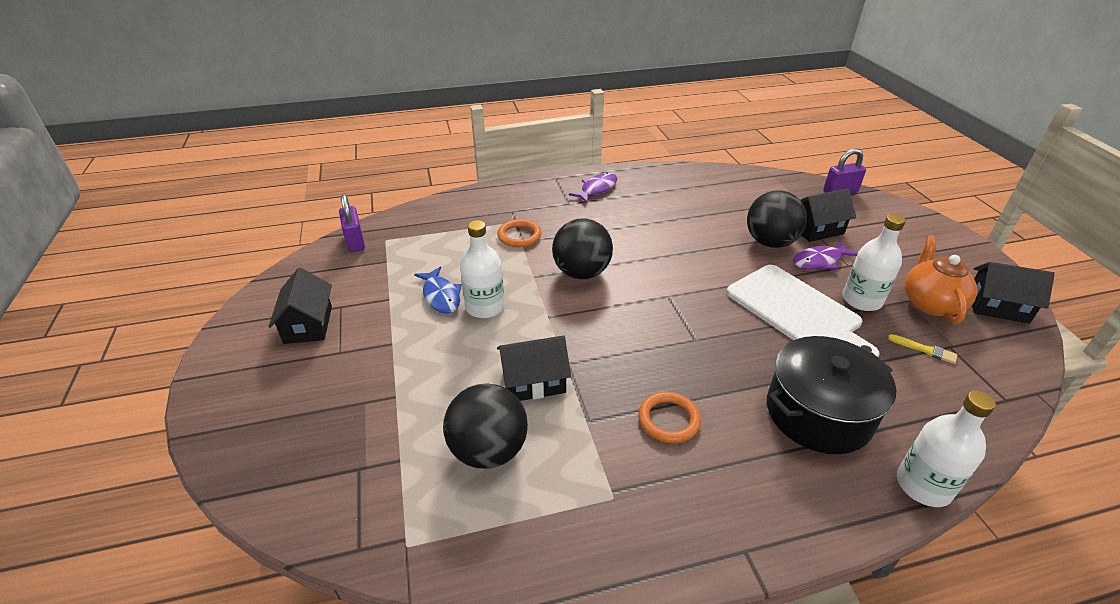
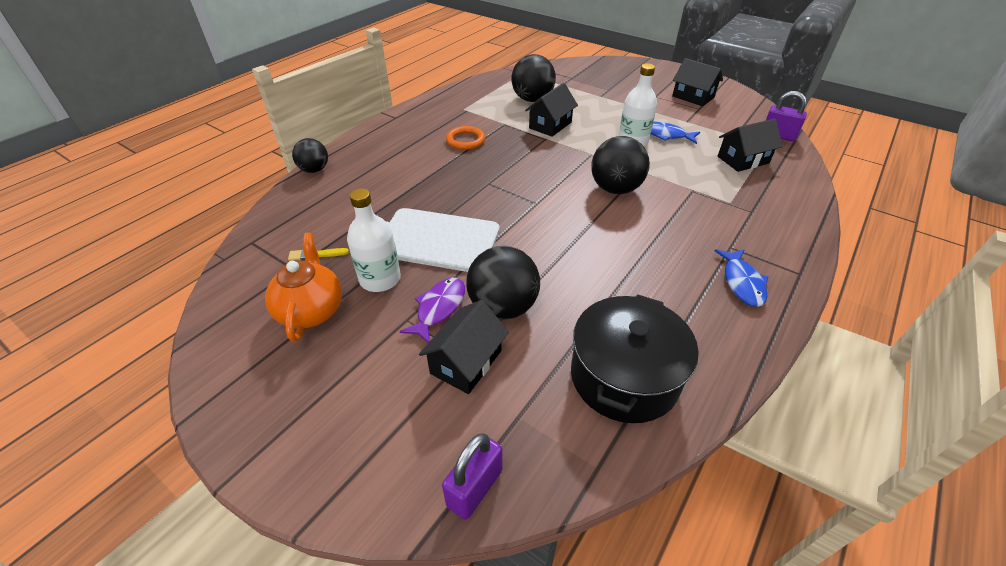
camera: 140 degrees right, 5 degrees up
(519, 236) = (703, 193): orange ring -> none
(597, 189) = (742, 283): purple fish -> blue fish
(818, 413) = (384, 178): black pot -> black pot (624, 376)
(923, 485) = (314, 170): white bottle -> black ball
(930, 303) = (311, 310): orange teapot -> orange teapot turned 150 degrees counterclockwise
(997, 306) = (236, 344): black house -> black house (743, 160)

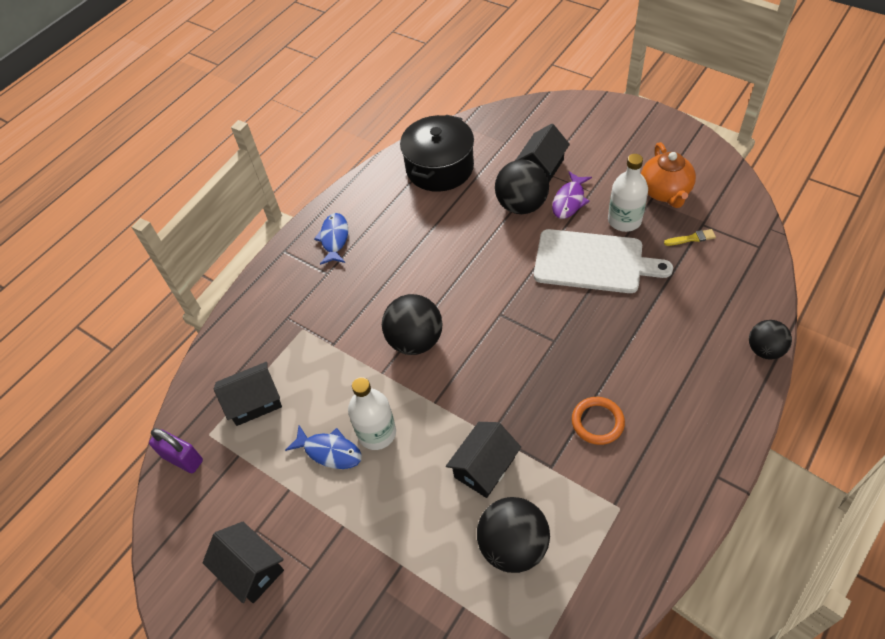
camera: 175 degrees left, 10 degrees up
(475, 488) = (525, 113): purple padlock -> none

